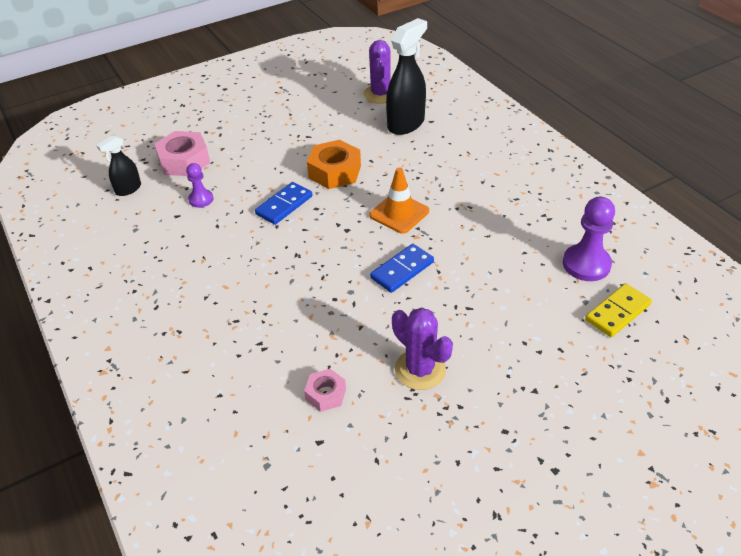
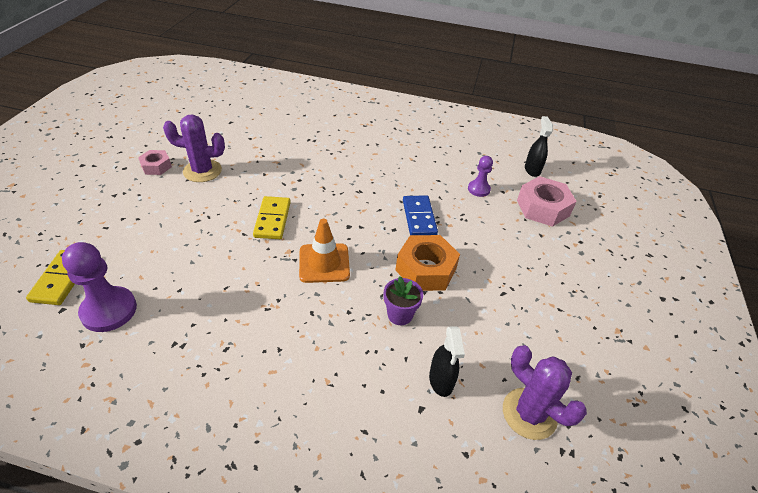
camera: 130 degrees right, 0 degrees up
(326, 394) = (248, 138): pink nut -> pink nut (156, 166)
(387, 159) = (400, 315): none -> purple flower pot
(402, 270) = (272, 219): blue domino -> yellow domino
(406, 124) = (441, 381): black spray bottle -> black spray bottle, size x0.55

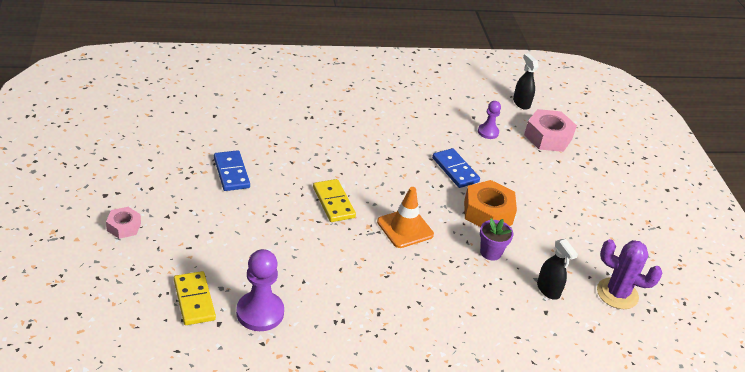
camera: 25 degrees left, 5 degrees down
(156, 166) = (182, 179): pink nut -> pink nut (124, 227)
(202, 171) = (231, 173): purple cactus -> blue domino

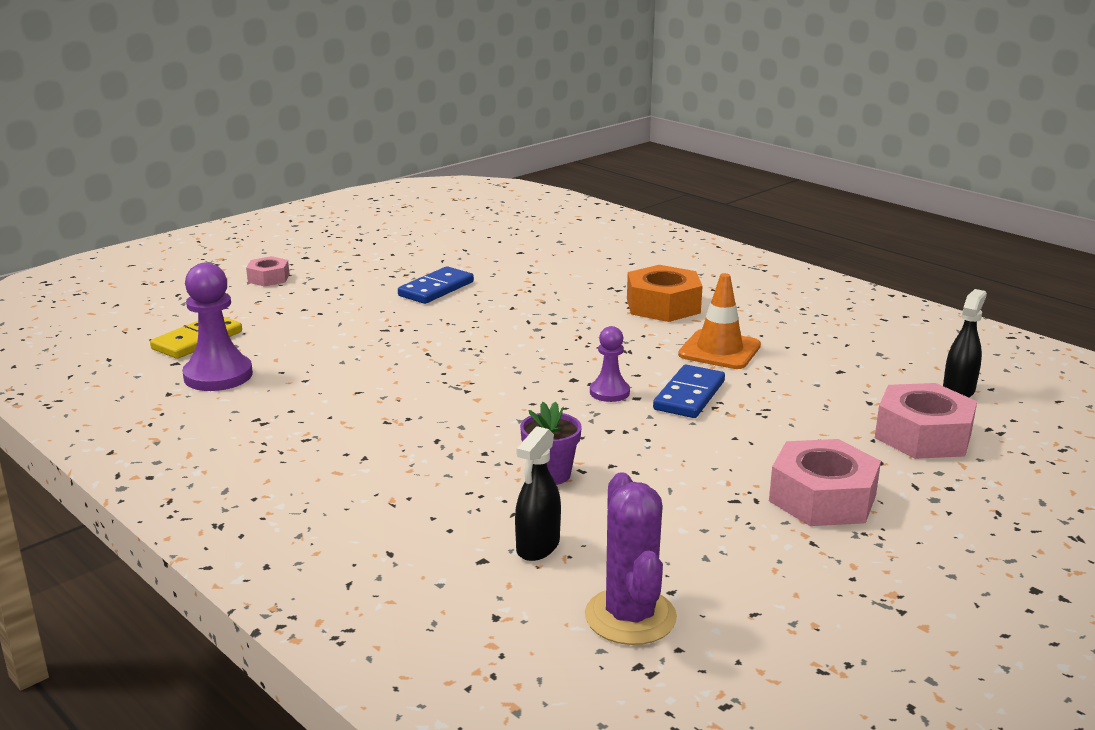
camera: 60 degrees right, 15 degrees down
(333, 202) = (477, 349): yellow domino -> none
(405, 228) = (501, 403): orange traffic cone -> orange traffic cone (719, 350)
(488, 132) = (827, 390): purple pawn -> purple pawn (609, 392)
(488, 212) = (638, 446): orange nut -> orange nut (663, 306)
(573, 193) = (822, 498): none -> pink nut

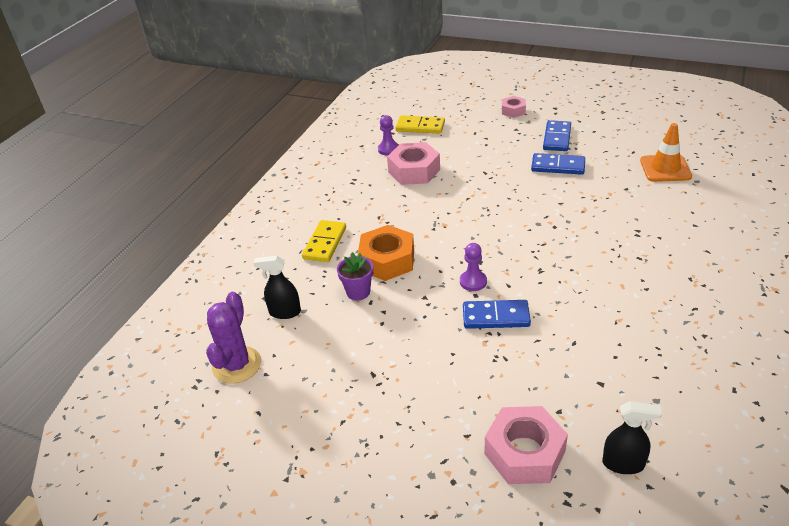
camera: 70 degrees right, 15 degrees up
(218, 376) = (388, 149): purple pawn -> purple pawn, size x0.58
(375, 273) = (557, 138): none -> blue domino
(398, 477) = (325, 243): none -> yellow domino
(630, 617) = (237, 365): purple cactus -> purple cactus turned 45 degrees counterclockwise
(663, 306) = (630, 263): orange nut -> orange nut (387, 260)
(719, 350) = (579, 311): orange traffic cone -> orange traffic cone (665, 168)
(822, 498) = (398, 414): pink nut -> pink nut (414, 171)

